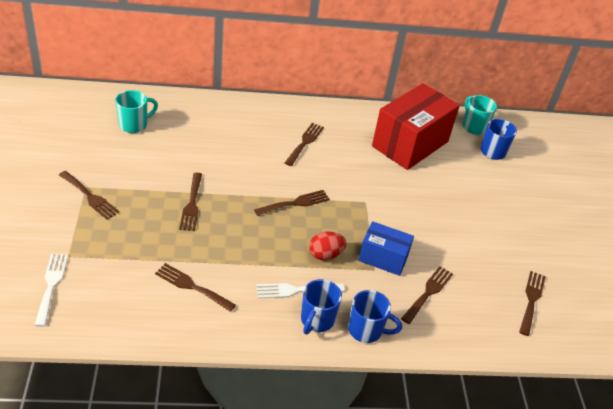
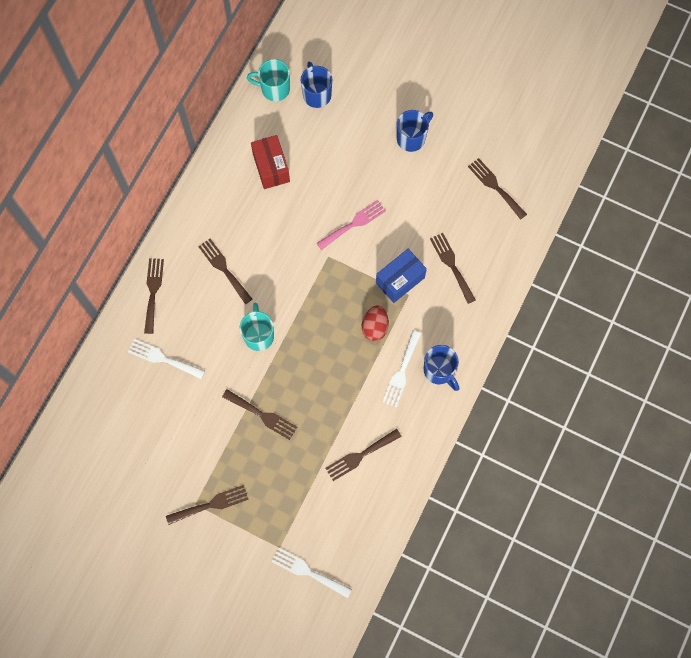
camera: 55 degrees left, 30 degrees up
(134, 125) = (121, 425): turquoise mug -> turquoise mug (259, 335)
(205, 131) = (163, 358): none -> white fork
(295, 203) = (302, 320): brown fork -> brown fork (153, 291)
(366, 330) = (466, 337): blue mug -> blue mug (412, 138)
(408, 209) = (354, 224): none -> pink fork
(410, 144) = (271, 168): red box -> red box, size x0.54

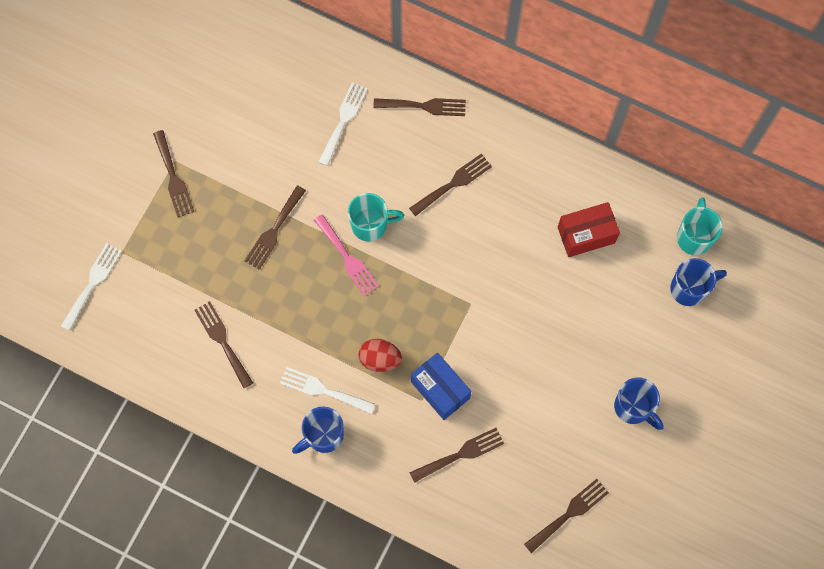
camera: 90 degrees right, 0 degrees up
(354, 224) = (514, 334): pink fork -> pink fork (347, 258)

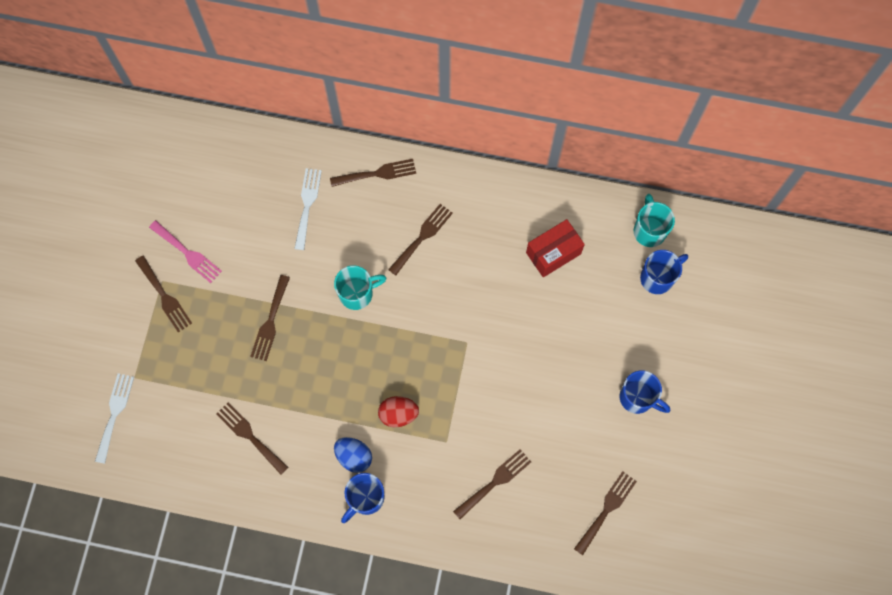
camera: 15 degrees left, 0 degrees up
(323, 390) = (354, 456): white fork -> blue egg
(347, 258) = (344, 330): pink fork -> pink fork (188, 253)
(440, 390) = (460, 428): blue box -> none

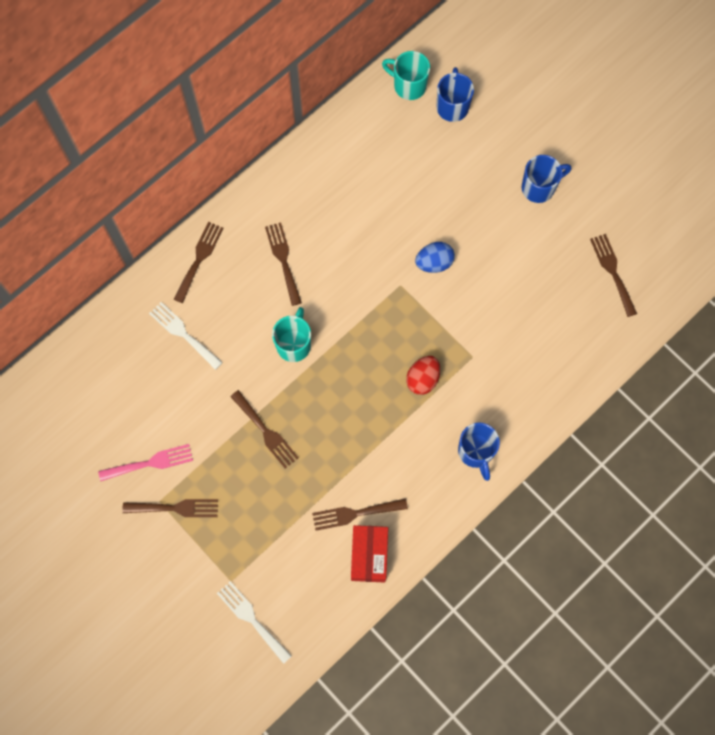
camera: 55 degrees left, 0 degrees up
(354, 456) = (433, 438): blue egg -> blue egg (434, 263)
(495, 482) = (532, 340): brown fork -> none
(553, 253) = (374, 169): red box -> red box (369, 556)

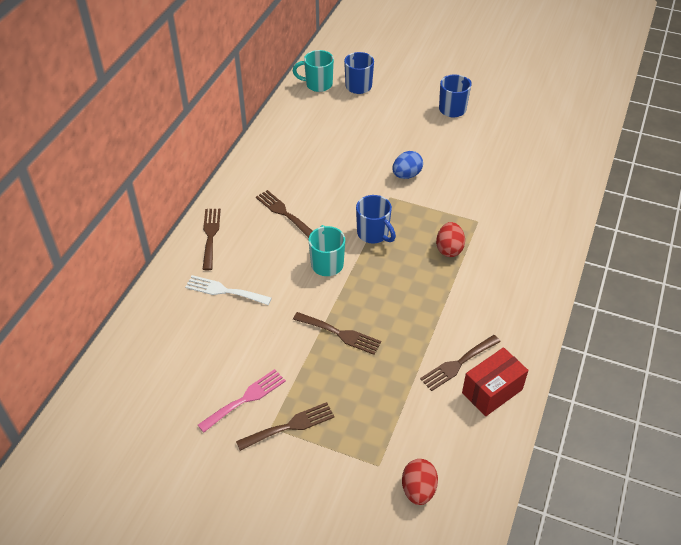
camera: 25 degrees left, 25 degrees down
(251, 619) = (418, 490): white fork -> red egg
(369, 556) = (492, 391): red box -> red box turned 75 degrees clockwise
(476, 452) = (526, 281): blue mug -> blue mug (373, 234)
(612, 271) = (541, 137): brown fork -> none

